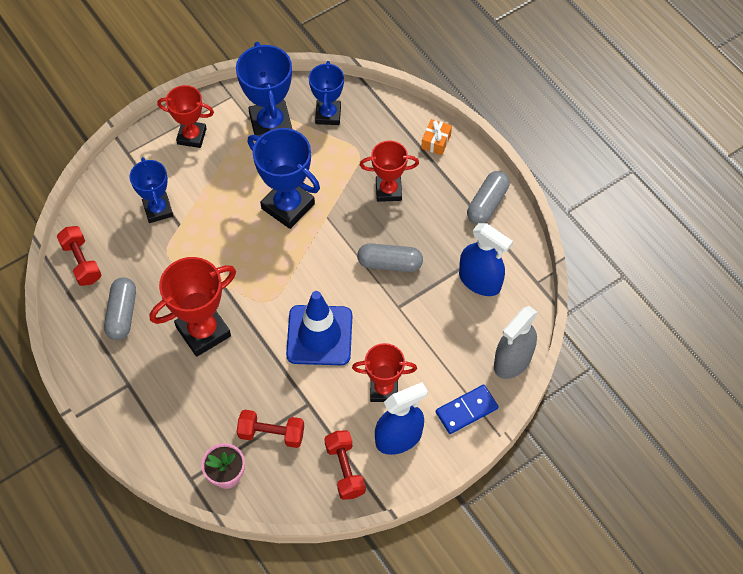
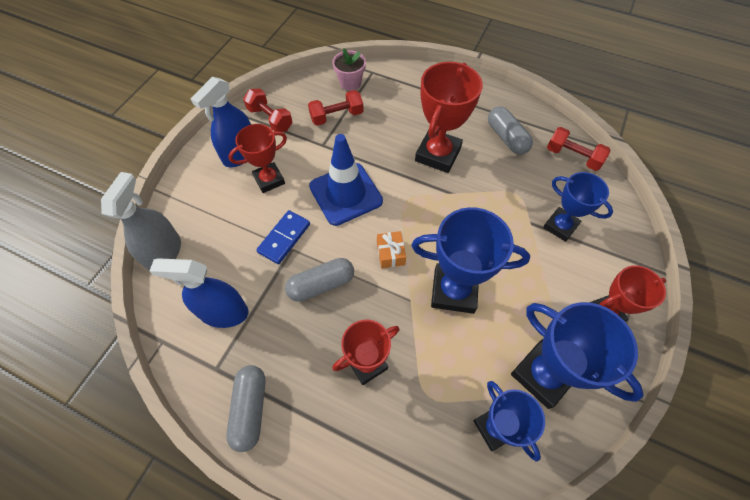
camera: 150 degrees right, 0 degrees up
(436, 141) = (349, 465): orange gift -> orange gift (390, 253)
(466, 410) = (192, 196): blue domino -> blue domino (284, 238)

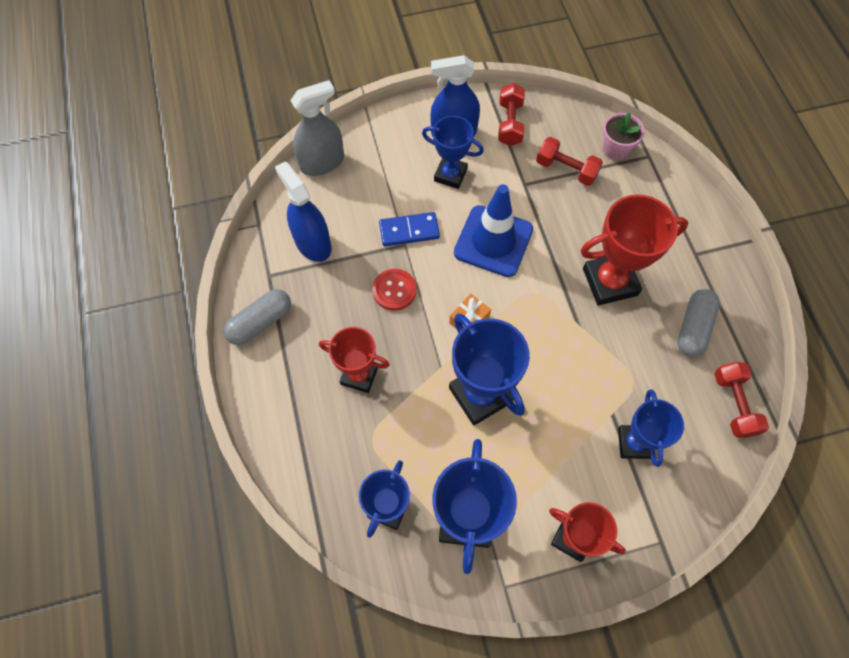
camera: 50 degrees right, 5 degrees up
(269, 180) = (450, 175): red trophy -> blue trophy
(321, 284) = (394, 290): grey capsule -> red button

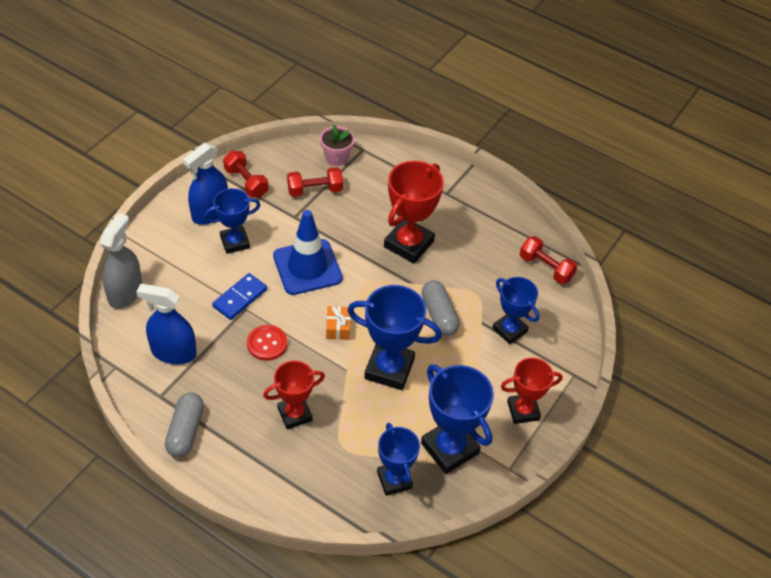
camera: 45 degrees left, 15 degrees down
(693, 327) = (484, 239): grey capsule -> grey capsule (439, 315)

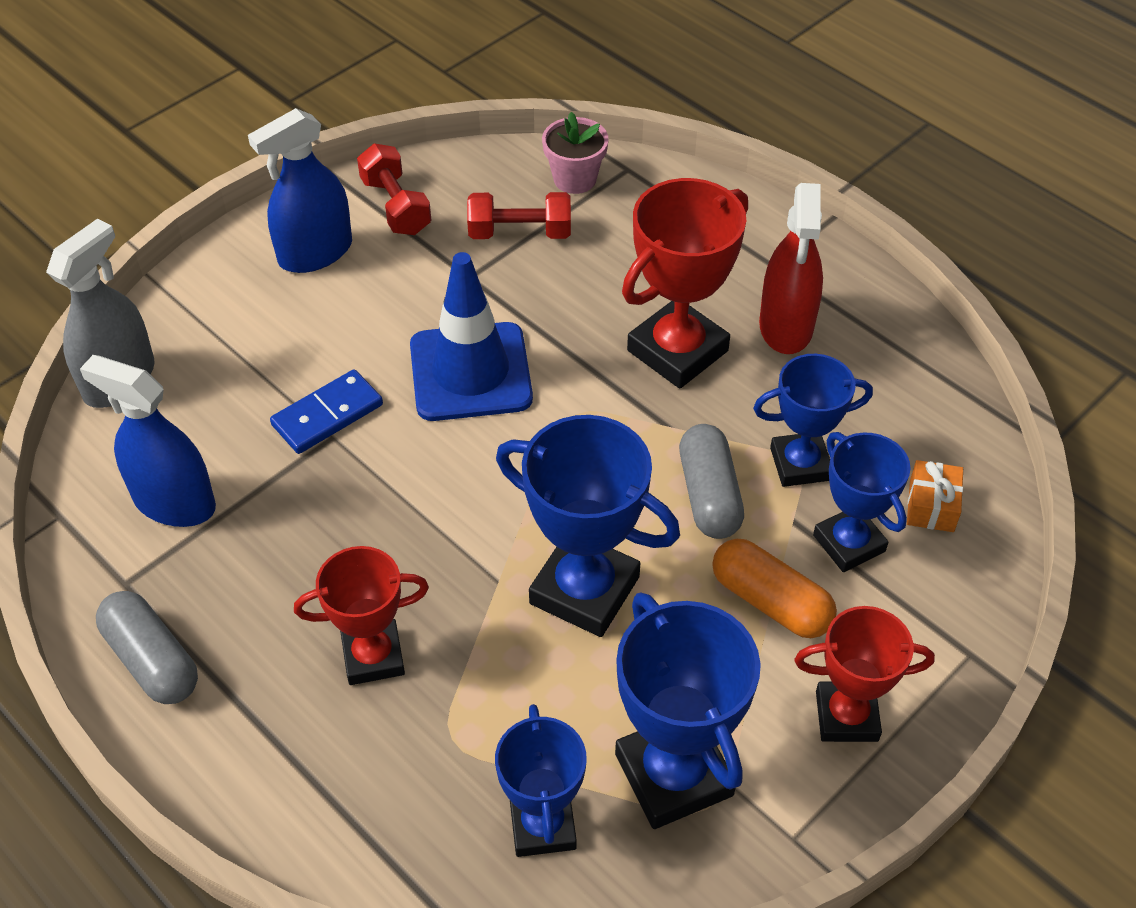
camera: 15 degrees right, 0 degrees up
(185, 431) = (152, 660): grey capsule -> grey capsule turned 60 degrees counterclockwise
(235, 242) = (346, 311): blue trophy -> blue trophy (800, 464)
(267, 343) = (355, 508): red button -> none
(338, 328) = (501, 495): orange gift -> orange gift (931, 506)
(459, 225) = (786, 326): none -> red spray bottle
(478, 362) = (771, 601): none -> orange capsule
(545, 268) = (947, 428): red dumbbell -> none

